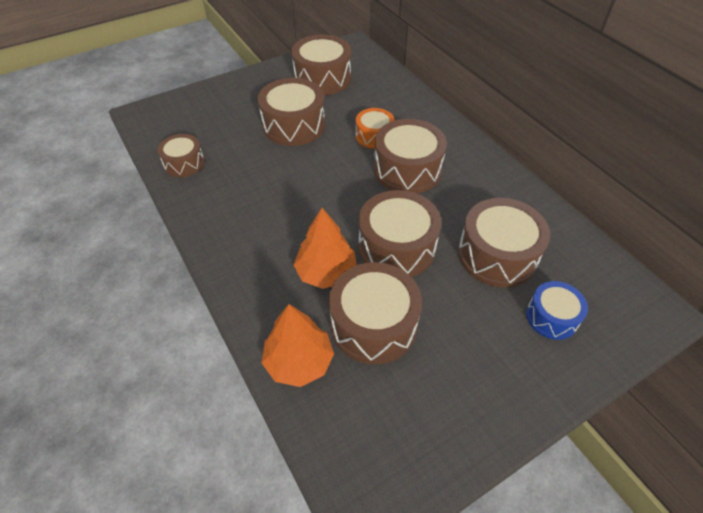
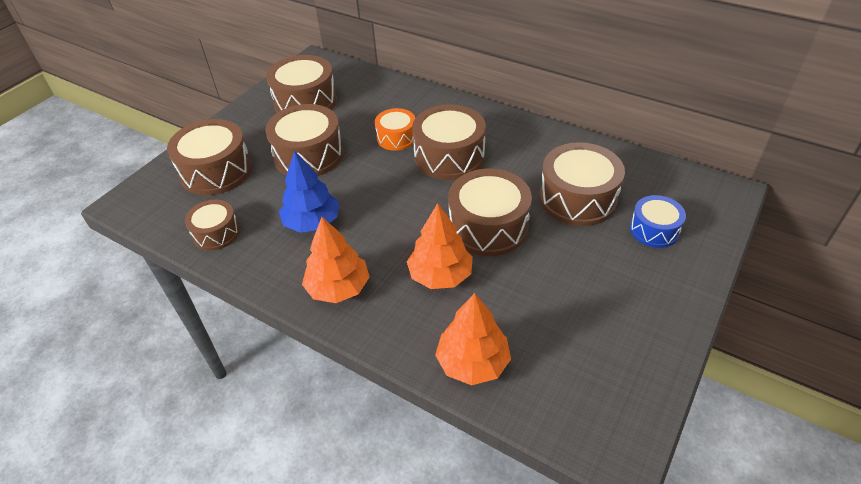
camera: 25 degrees left, 5 degrees down
(240, 247) = (338, 287): none -> orange tree
(258, 183) = (312, 222): none -> blue tree
(373, 324) = (516, 300): brown drum -> brown drum (216, 171)

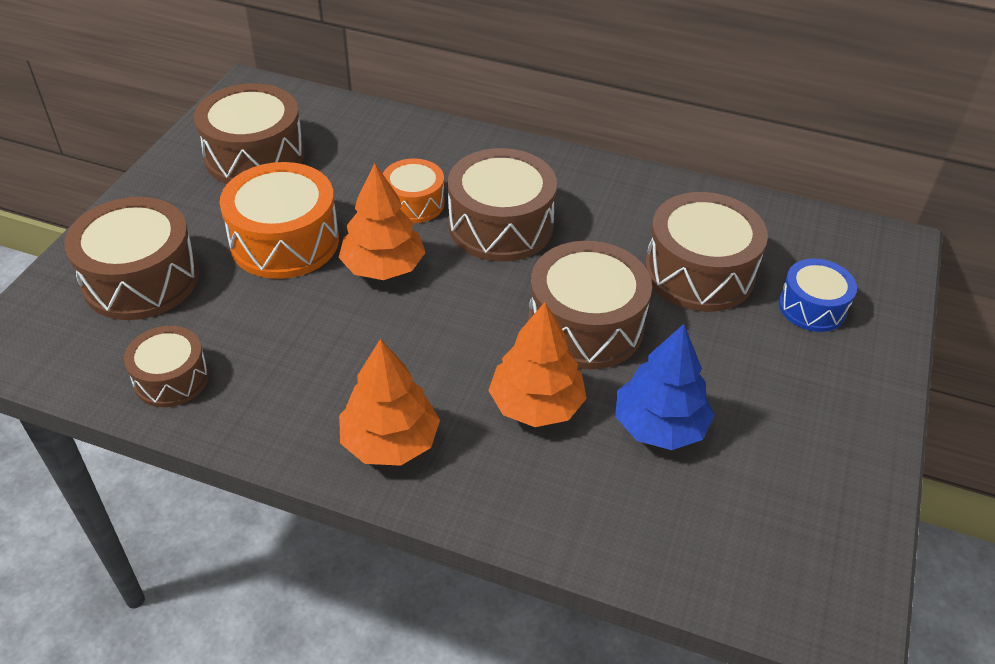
camera: 15 degrees left, 0 degrees up
(308, 155) = (285, 241): brown drum -> orange drum
(312, 222) = (321, 345): blue tree -> blue tree (659, 426)
(473, 362) = (616, 526): orange tree -> orange tree (383, 267)

